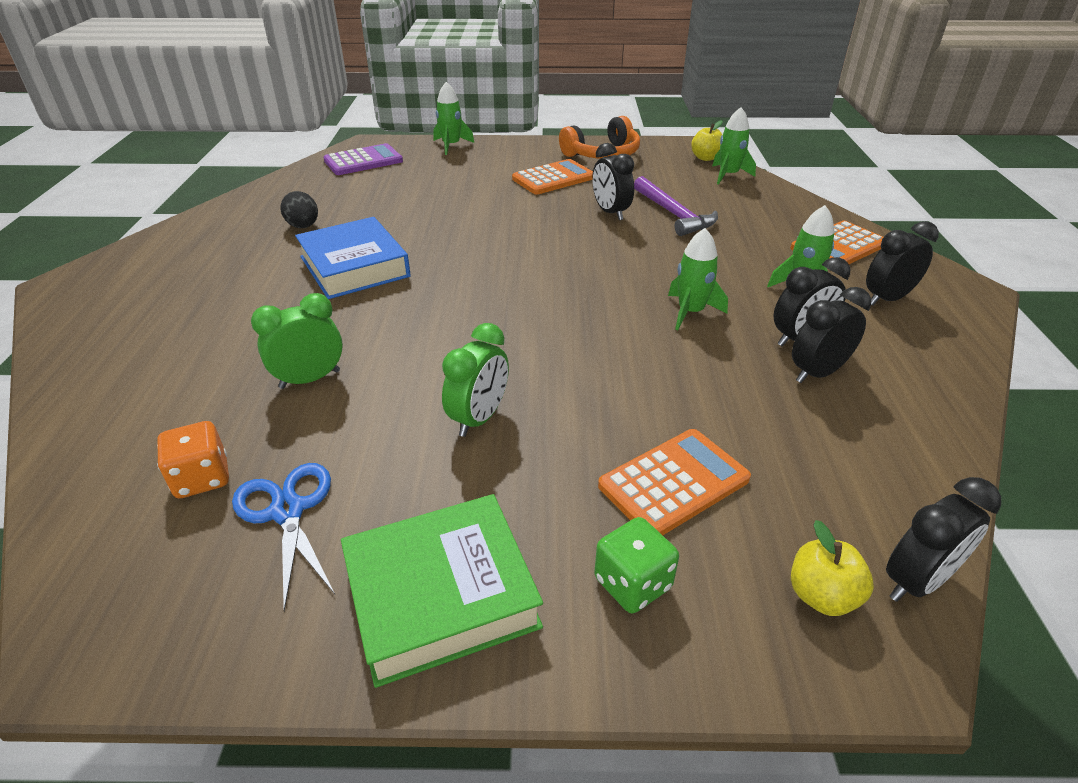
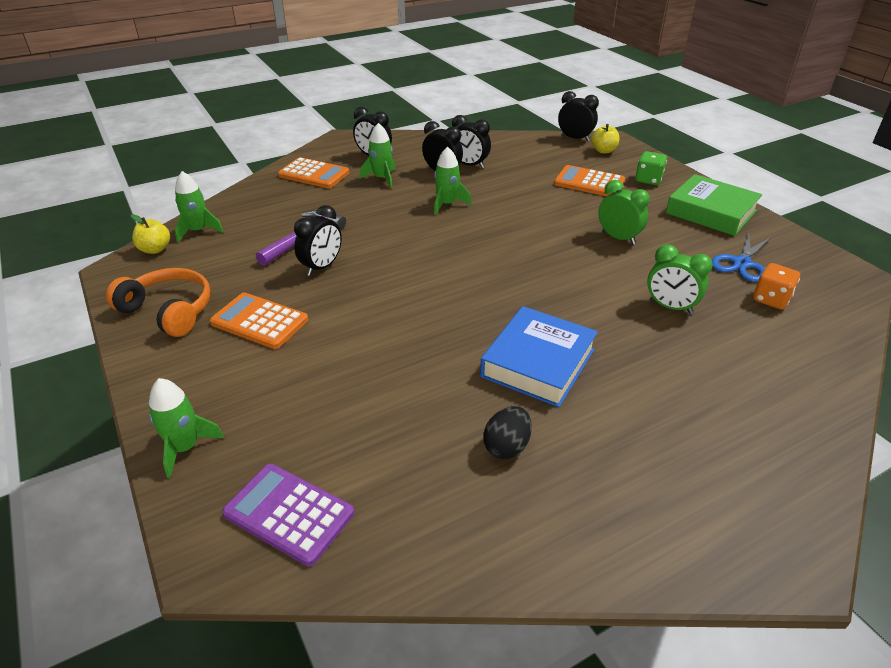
camera: 120 degrees left, 0 degrees up
(479, 418) = (618, 238): green clock -> green clock turned 45 degrees clockwise

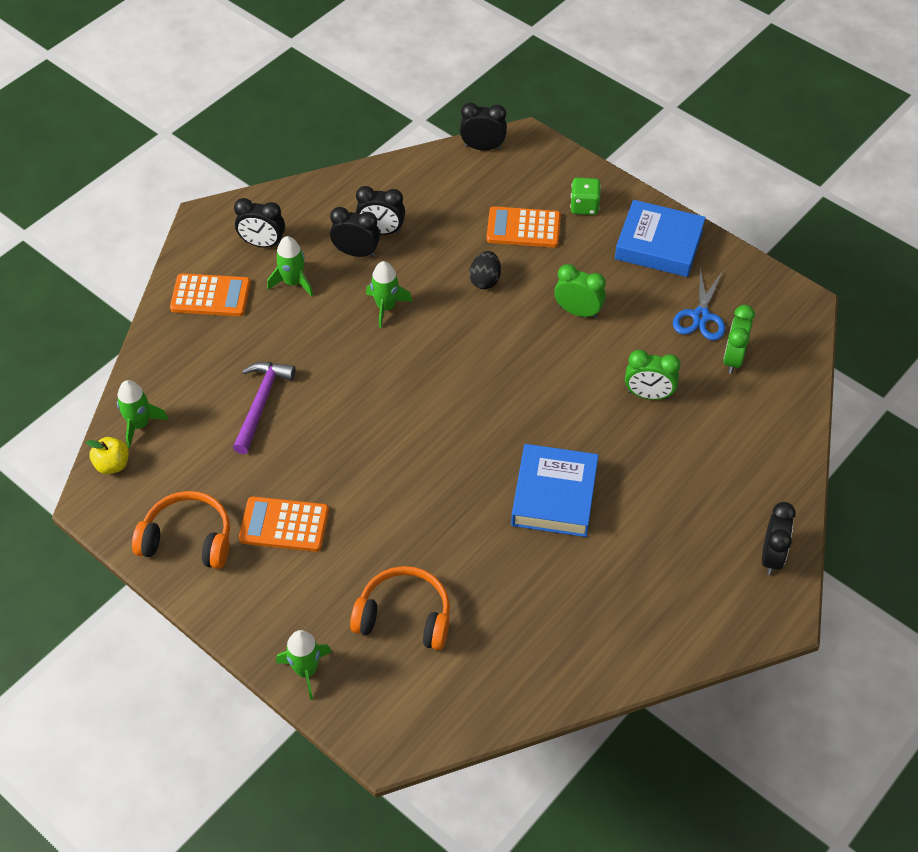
camera: 20 degrees left, 15 degrees up
(288, 514) = (422, 696): purple calculator -> none
(321, 427) = (404, 616): none -> orange headphones
(322, 267) = (303, 438): black clock -> black clock (771, 556)
(507, 446) = (559, 587): black egg -> black egg (485, 280)
(603, 151) = (522, 164): yellow apple -> none
(711, 212) = (659, 245): green book -> blue book
(771, 299) = (733, 359): orange dice -> green clock

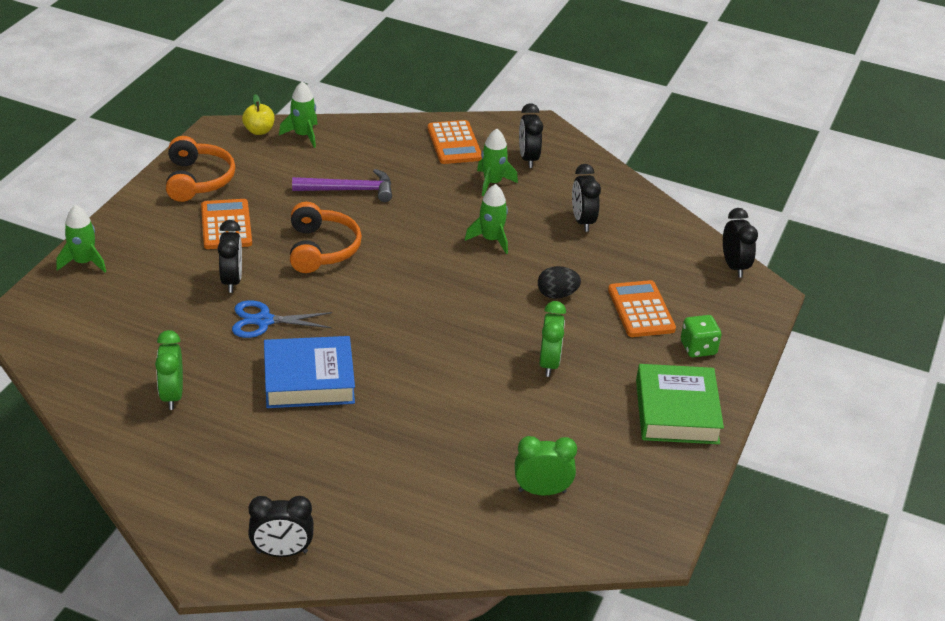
camera: 70 degrees right, 15 degrees down
(356, 253) = (547, 211): black clock -> black clock (232, 281)
(404, 616) = (149, 307): orange headphones -> orange headphones (321, 249)
(648, 395) = (462, 430): green clock -> green clock (172, 395)
(659, 245) = (676, 411): blue book -> green book
(700, 316) = (590, 457): blue scissors -> blue scissors (263, 321)

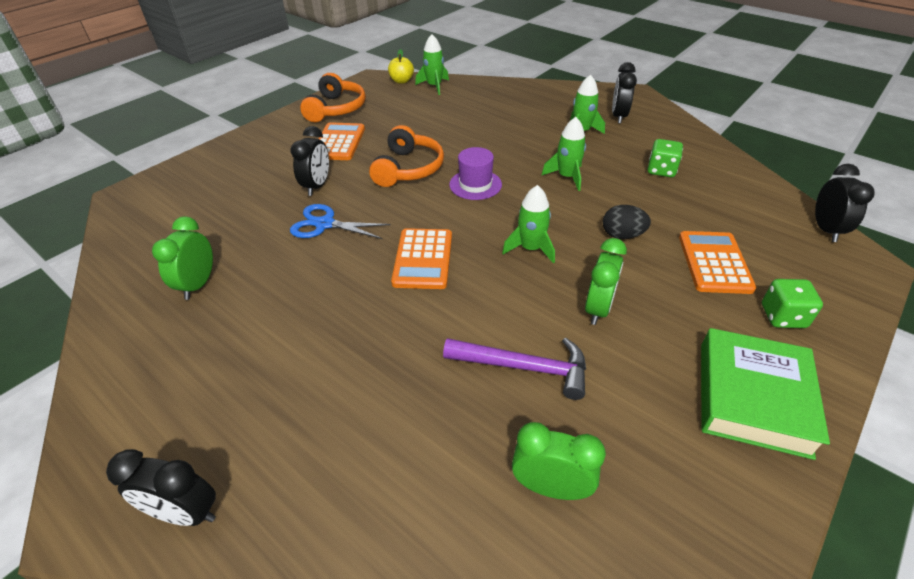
camera: 20 degrees right, 5 degrees up
(84, 262) = (209, 158): green rocket -> green rocket (530, 248)
(309, 379) = (336, 288): blue book -> none
(349, 190) = (453, 126): purple hammer -> purple hammer (524, 367)
(400, 259) = (475, 184): none -> purple hat
(454, 143) = (556, 100): orange calculator -> orange calculator (423, 259)
(582, 221) = (661, 170): black clock -> green dice

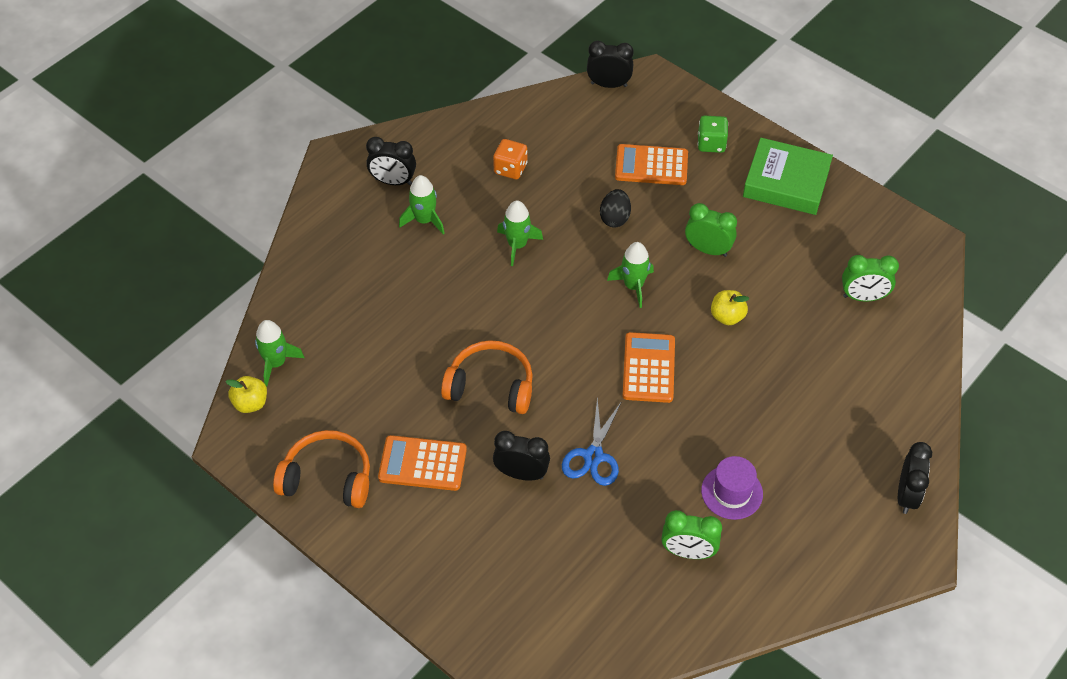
camera: 90 degrees left, 10 degrees up
(423, 259) = (648, 368): orange calculator -> orange calculator turned 90 degrees counterclockwise
(475, 184) = (527, 324): purple hat -> purple hat (732, 492)
(497, 323) = (727, 316): none -> yellow apple
(524, 367) = (770, 302): purple hammer -> none
(550, 487) = (863, 297): green clock -> green clock turned 105 degrees counterclockwise
(661, 170) = (510, 169): green dice -> orange dice

